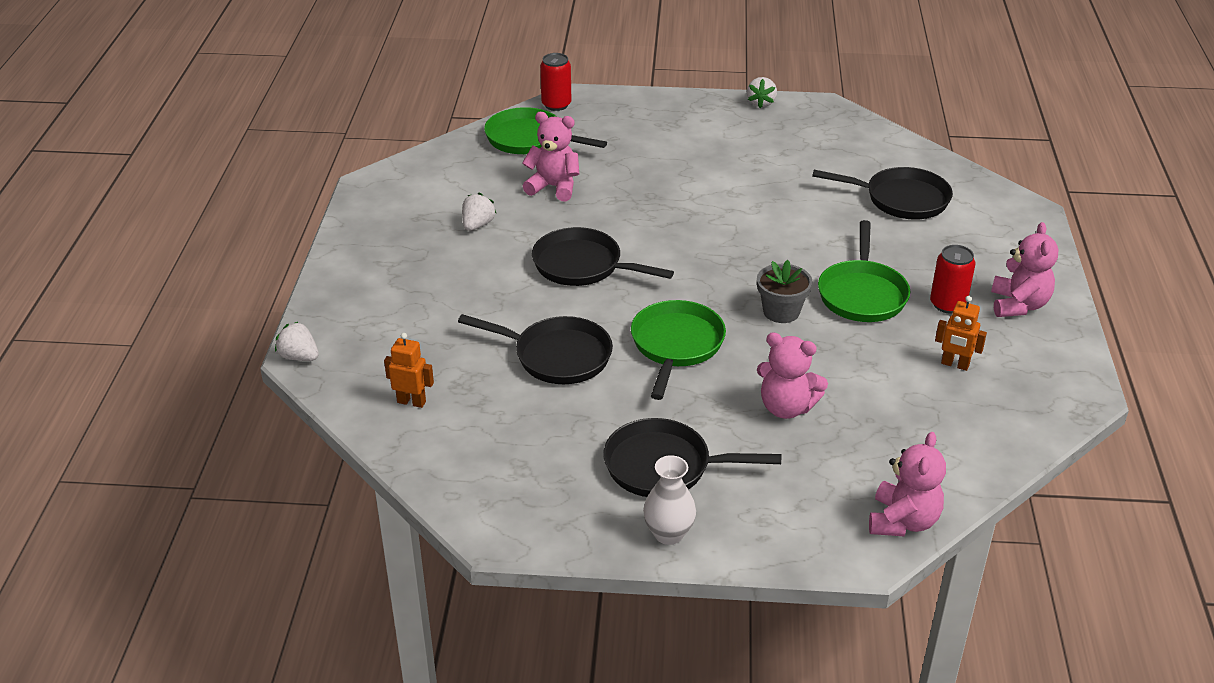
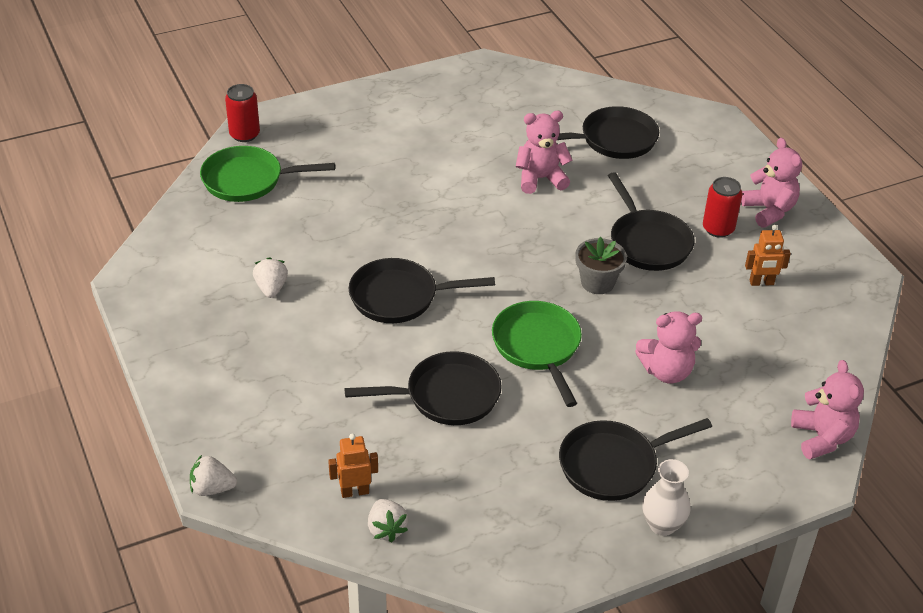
camera: 30 degrees left, 5 degrees up
(553, 187) = (311, 224): pink teddy bear -> pink teddy bear (540, 179)
(761, 103) = (429, 77): white strawberry -> white strawberry (386, 529)
(862, 294) = (648, 242): green pan -> black pan

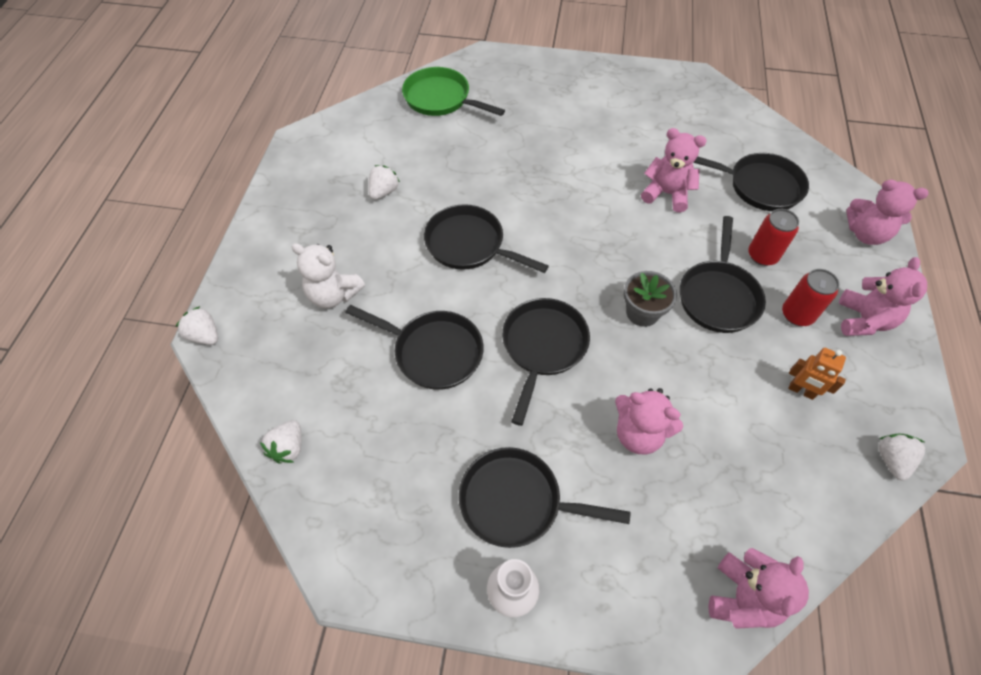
camera: 35 degrees right, 15 degrees up
(244, 134) = (468, 63): red can -> red can (762, 255)
(308, 396) = (333, 295): none -> white teddy bear
(354, 491) = (295, 398): orange robot -> none
(538, 347) = (543, 347): green pan -> black pan
(725, 144) = (866, 234): none -> pink teddy bear
(855, 299) = (891, 460): none -> white strawberry

